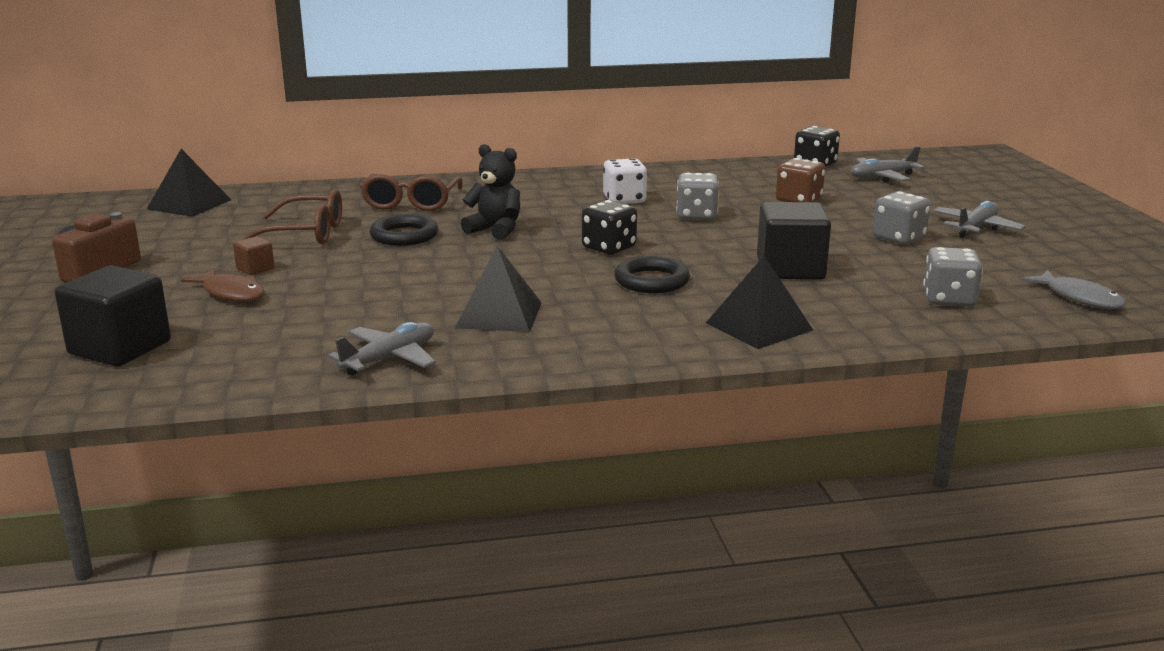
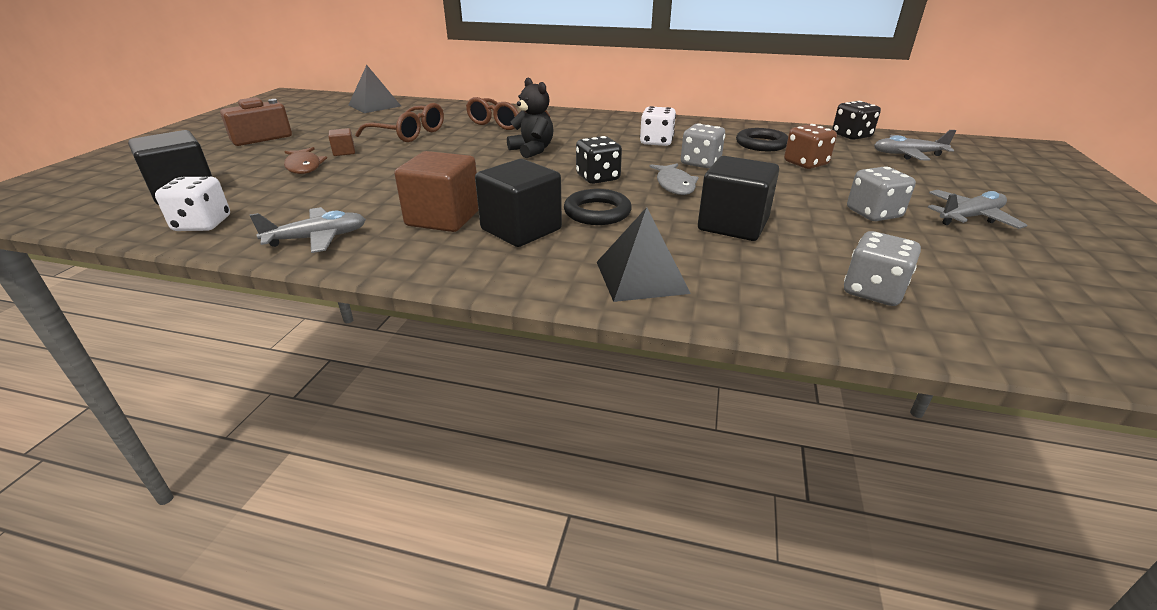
camera: 25 degrees right, 10 degrees up
(220, 373) = (202, 224): none -> white dice
(404, 236) = (466, 145): black ring -> black ring (761, 144)
(499, 315) = (443, 218): black pyramid -> brown cube
(597, 310) = (521, 229): none -> black cube
(1079, 298) = (1047, 325): grey fish -> grey fish (674, 185)

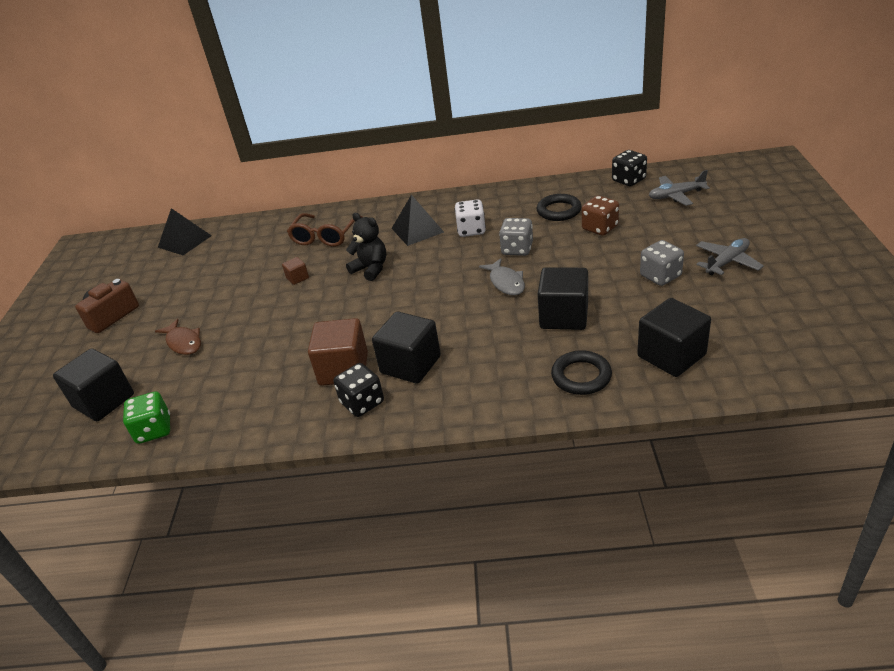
camera: 10 degrees left, 5 degrees up
(202, 224) = (154, 430): white dice -> green dice
(317, 238) = (259, 418): grey plane -> none
(344, 152) = (205, 315): brown cube -> brown cube (297, 278)
(409, 134) = (247, 274): brown glasses -> none
(597, 212) = (459, 330): black ring -> black ring (581, 376)
(598, 178) = (442, 290): black dice -> black dice (362, 403)
(641, 277) = (517, 386): black pyramid -> black pyramid (417, 230)
(873, 291) = (671, 355): grey dice -> black cube

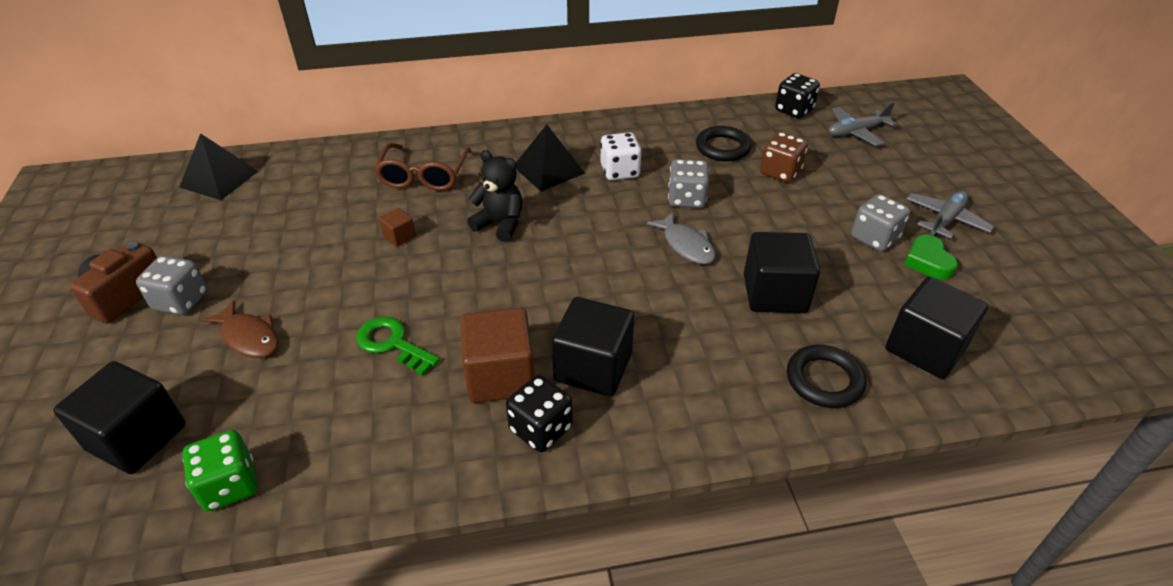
camera: 15 degrees left, 5 degrees up
(145, 320) = (181, 301): none -> grey dice
(276, 347) = (392, 343): none -> green key
(699, 293) = (928, 261): none -> green heart

